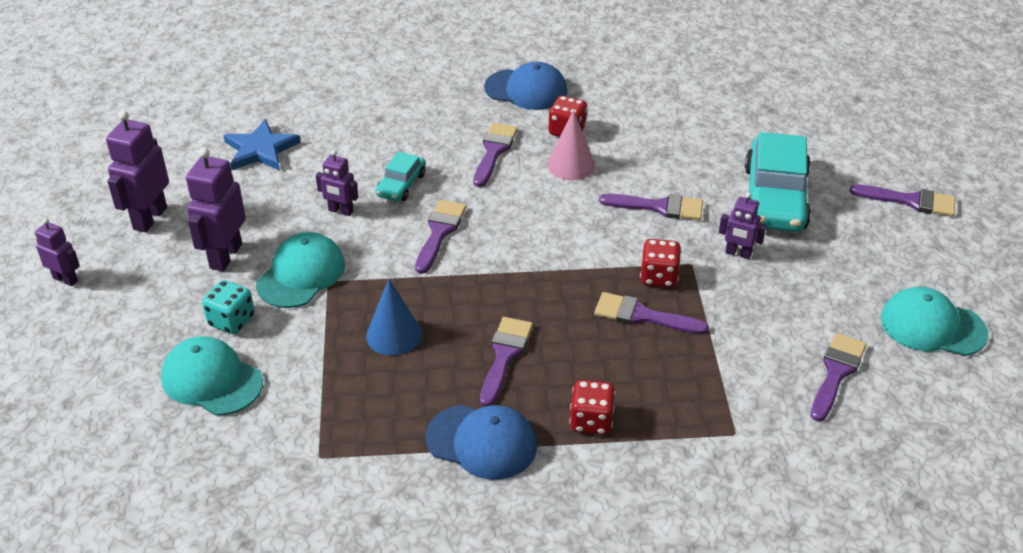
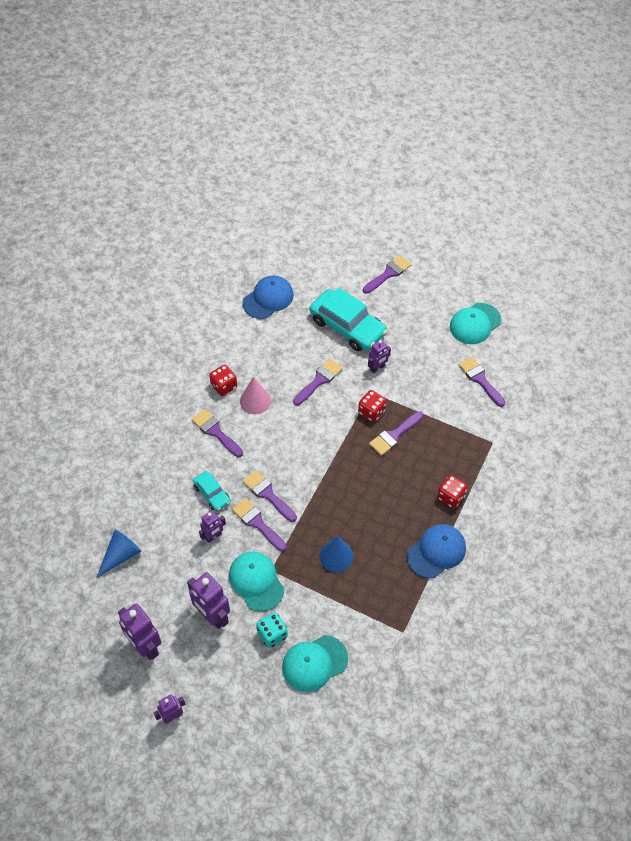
camera: 60 degrees left, 15 degrees up
(260, 150) = (121, 555): blue star -> blue cone
(505, 356) = (384, 511): purple brush -> purple brush (257, 523)
(526, 90) = (169, 385): blue cap -> blue cap (268, 299)

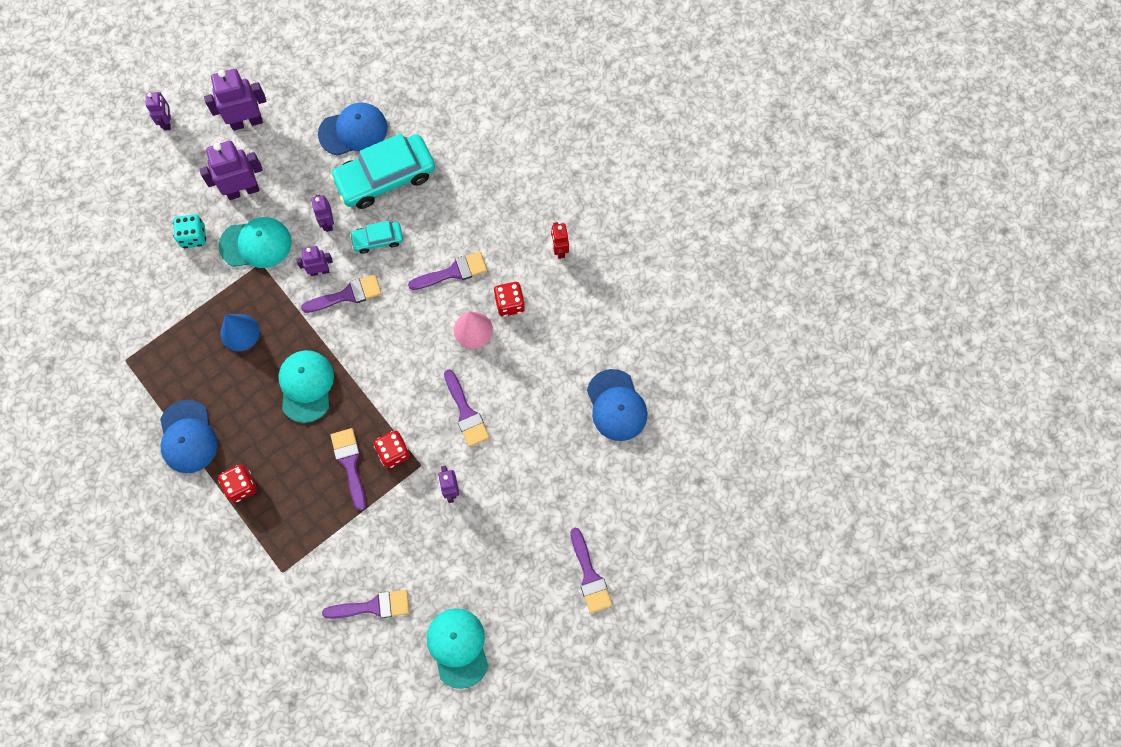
camera: 115 degrees right, 15 degrees up
(121, 555) = (353, 130): blue cone -> blue cap
(166, 372) = (559, 250): none -> red robot
(257, 523) = (319, 271): purple brush -> purple robot
(314, 663) = (143, 263): turquoise cap -> turquoise cap (306, 386)
(347, 327) = (529, 482): turquoise car -> turquoise car (385, 177)

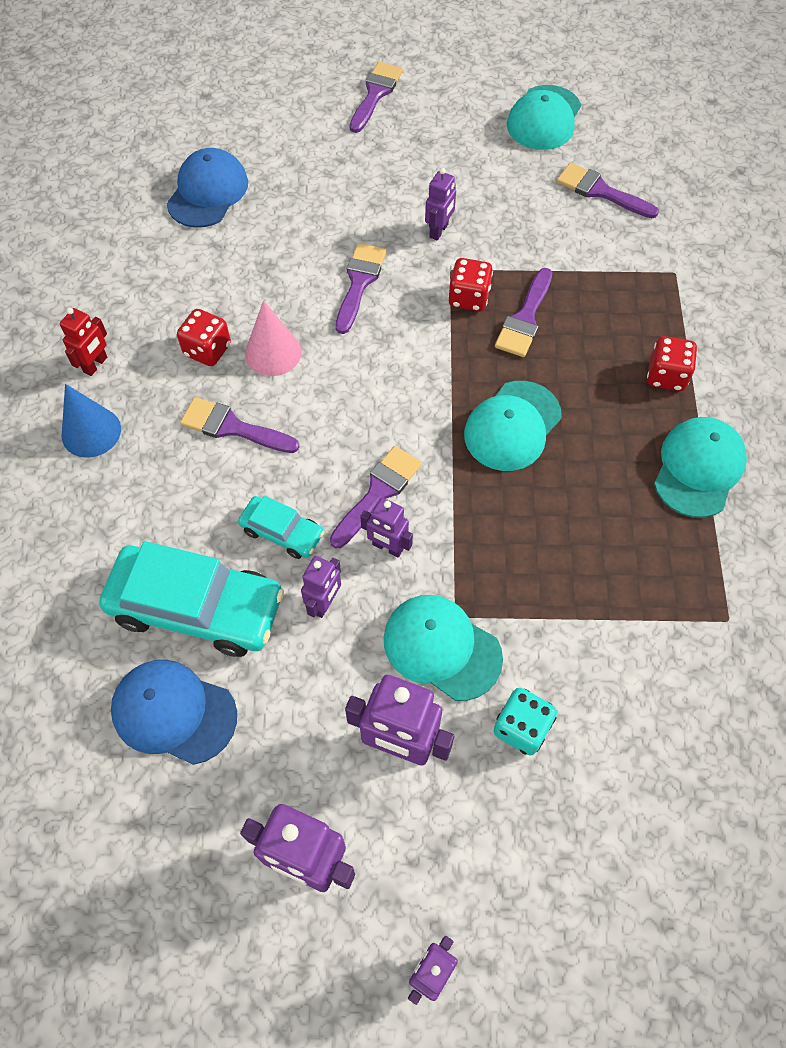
camera: 140 degrees left, 10 degrees down
(188, 437) = (698, 468): blue cap -> turquoise cap
(240, 332) = (548, 545): blue cone -> blue cone (91, 432)
(347, 295) = (378, 492): purple brush -> purple brush turned 105 degrees clockwise

